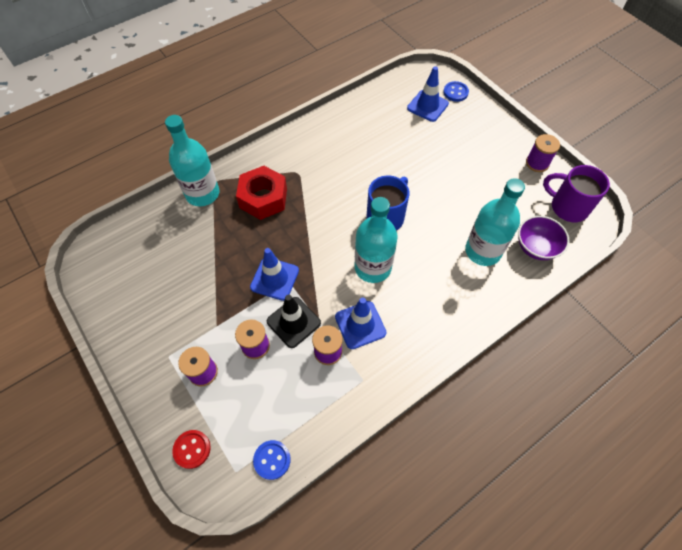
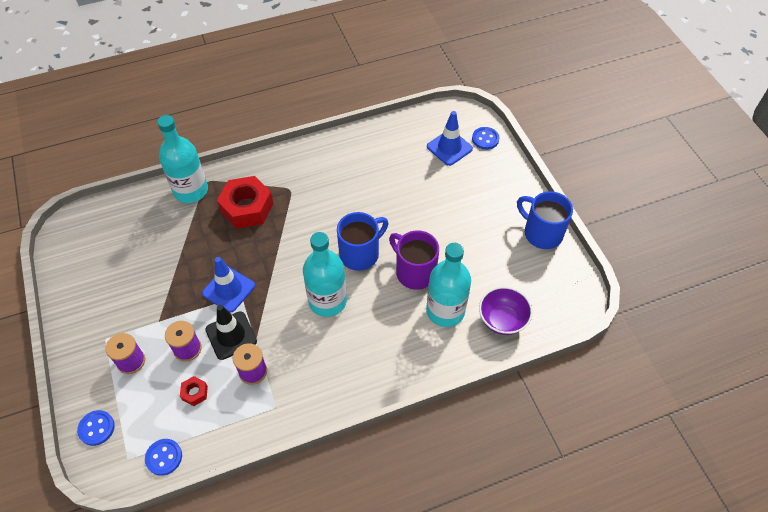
camera: 15 degrees right, 5 degrees down
(192, 449) = (96, 428): red button -> blue button
(279, 387) = (195, 393): none -> red nut
(360, 325) = (293, 354): blue traffic cone -> none
(537, 163) = (541, 233): purple spool -> blue mug
(567, 207) = (554, 286): purple mug -> purple mug (414, 272)

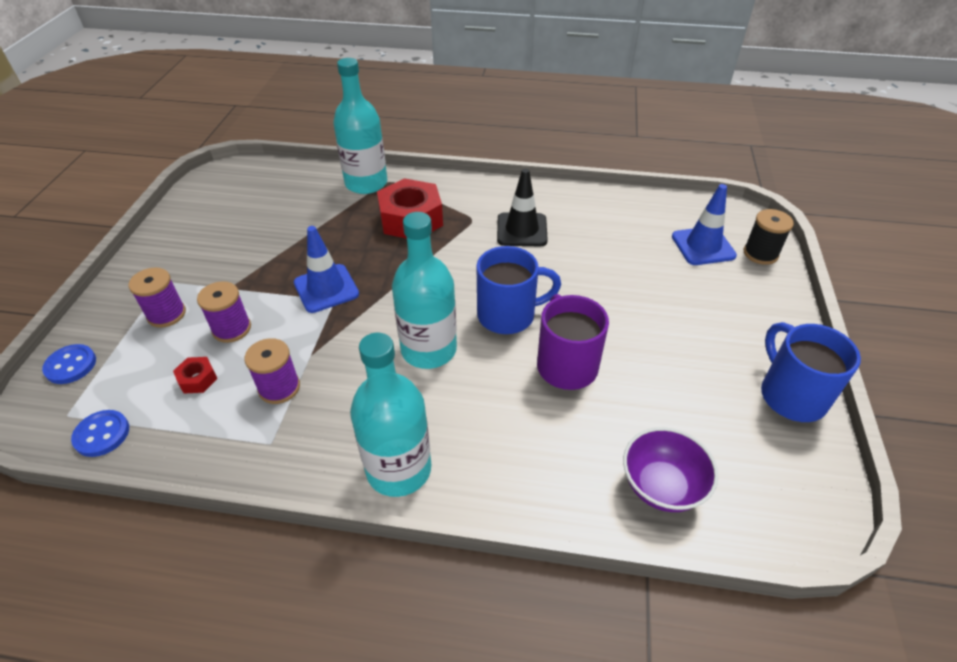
camera: 30 degrees right, 10 degrees down
(231, 335) = (289, 336): black traffic cone -> black traffic cone (522, 230)
(445, 311) = (579, 433): turquoise bottle -> turquoise bottle (399, 469)
(485, 139) = (760, 254): blue button -> black spool

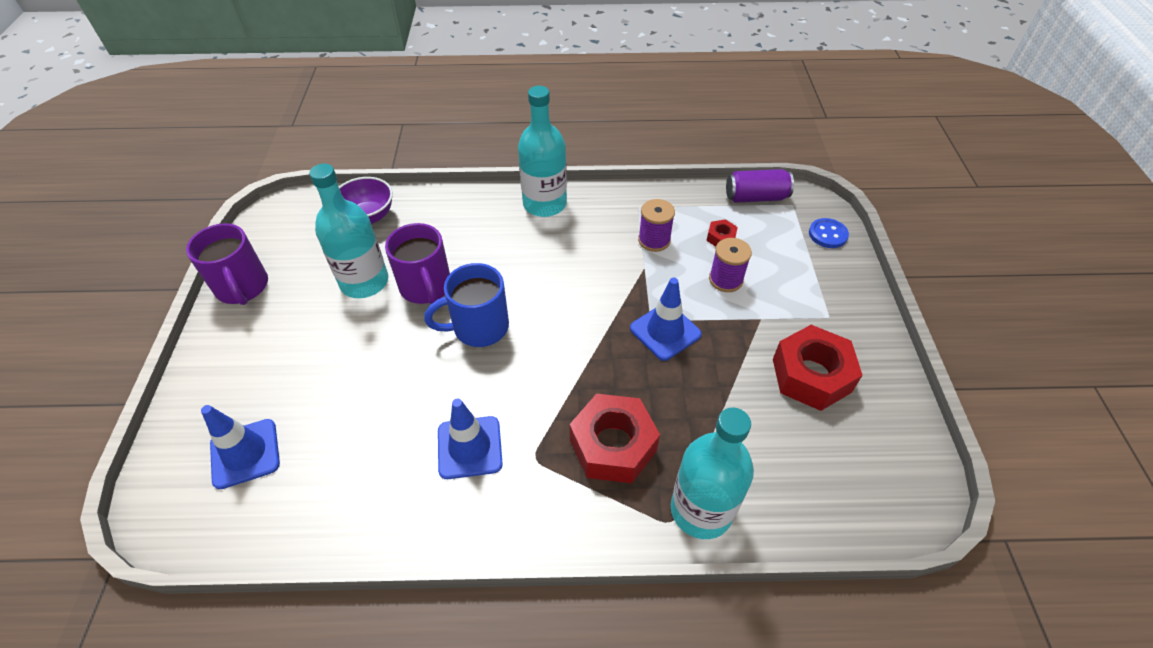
camera: 170 degrees right, 5 degrees up
(102, 434) = (756, 197): blue button -> purple can
(166, 314) = (794, 284): purple spool -> none
(225, 241) = (811, 375): none -> red nut
(429, 350) = (546, 285): turquoise bottle -> turquoise bottle (364, 282)
(522, 230) = (469, 447): black traffic cone -> blue traffic cone
(760, 254) = (178, 451): black spool -> none
(791, 395) = (242, 288): blue mug -> purple mug

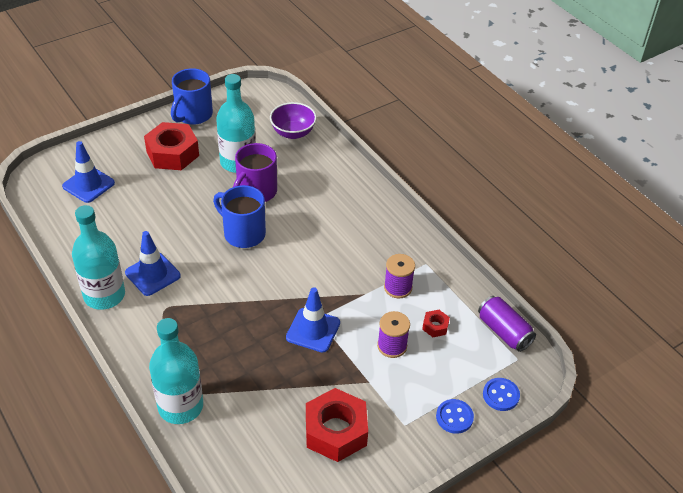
camera: 55 degrees right, 5 degrees down
(242, 288) = (193, 115): purple mug -> blue mug
(544, 204) = (382, 211): turquoise bottle -> turquoise bottle (104, 295)
(613, 445) = (199, 341): red nut -> red nut (172, 153)
(837, 277) = (454, 417): none -> blue button

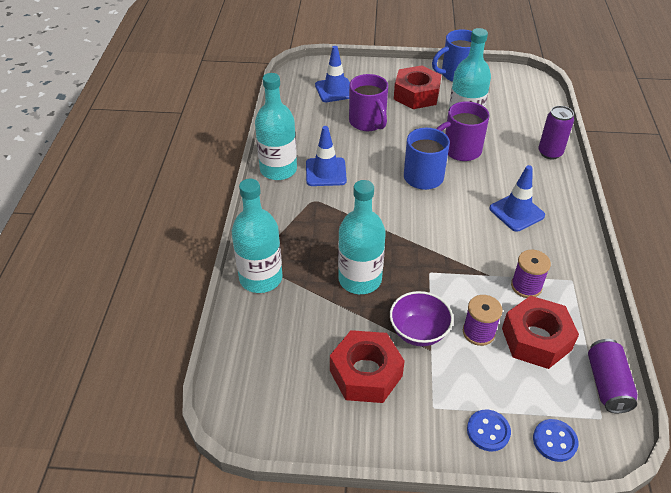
camera: 40 degrees right, 0 degrees up
(150, 204) = (368, 122): none -> purple mug
(267, 357) = (360, 279): none -> turquoise bottle
(293, 133) = (531, 120): purple bowl -> purple bowl (418, 332)
(313, 330) = (417, 280): blue traffic cone -> blue traffic cone (516, 212)
(330, 158) = (550, 153): none -> purple can
(435, 326) = (536, 339): red nut -> red nut, size x2.23

